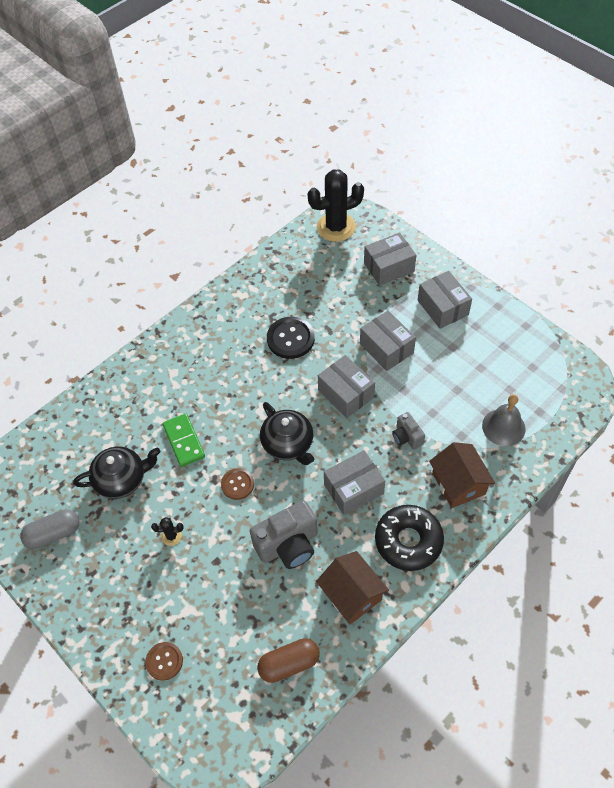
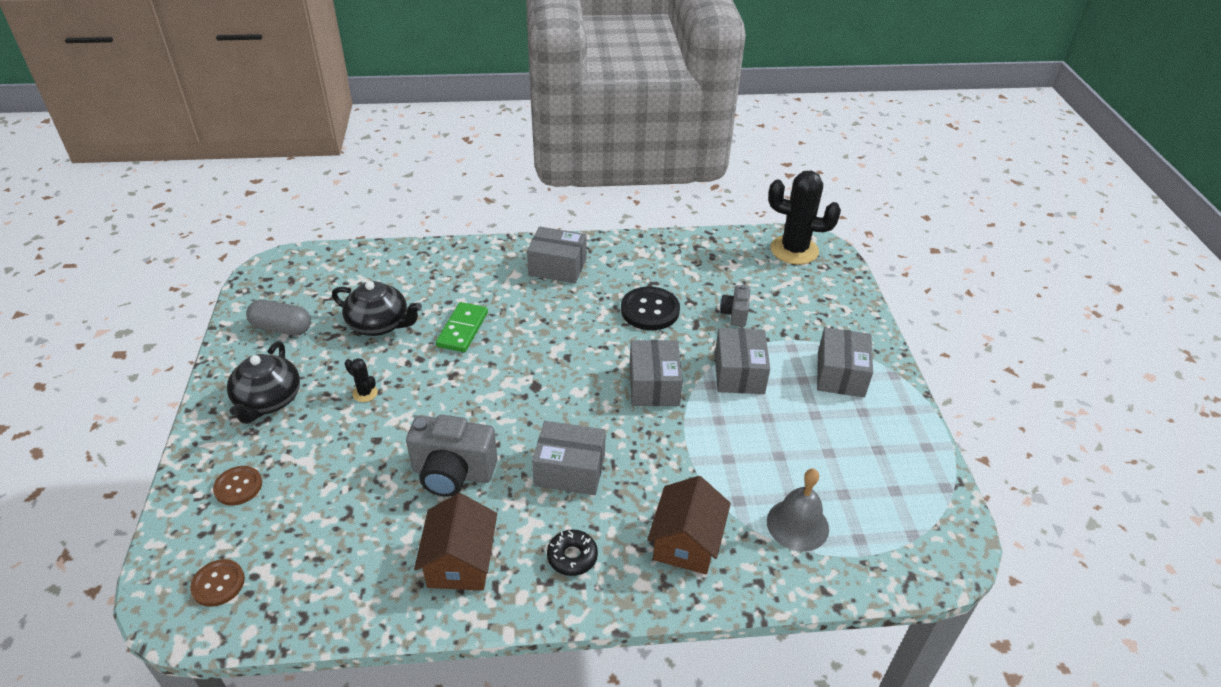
camera: 35 degrees right, 15 degrees down
(237, 484) = (467, 392): brown button -> brown button (218, 584)
(288, 444) = (551, 390): black teapot -> black teapot (268, 401)
(289, 664) = (332, 576): brown capsule -> none
(389, 267) = (816, 309): grey box -> grey box (557, 267)
(407, 437) = (675, 462): grey camera -> grey camera (735, 314)
(408, 541) = (572, 557): black donut -> black donut, size x0.53

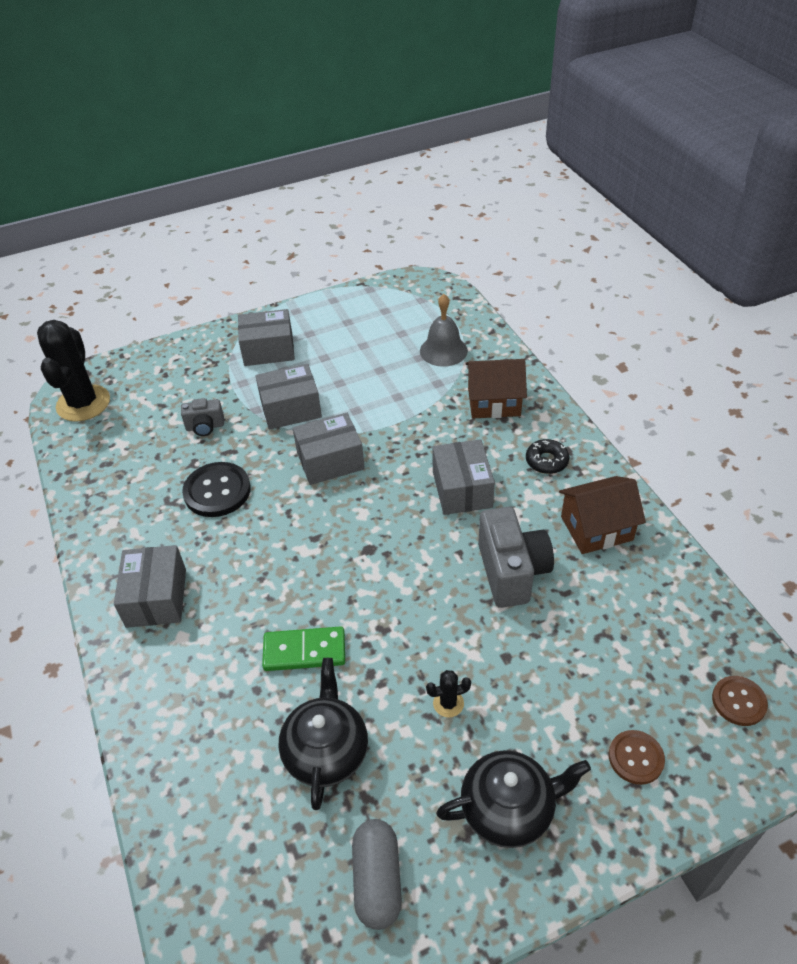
camera: 105 degrees left, 5 degrees up
(365, 393) = (448, 703): black cactus -> black cactus turned 60 degrees clockwise

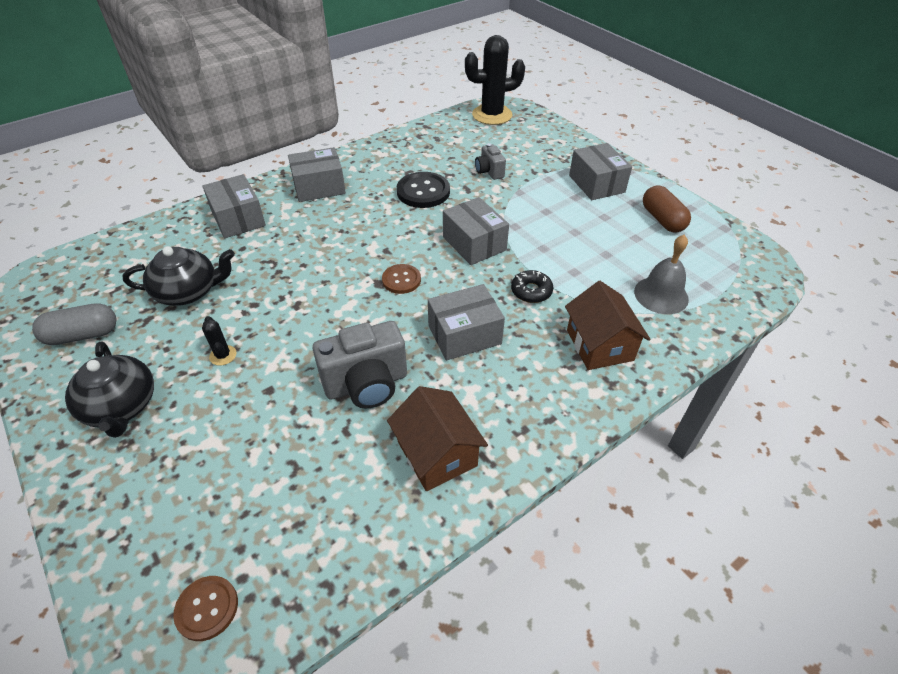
camera: 75 degrees right, 0 degrees up
(290, 409) = (528, 210): grey box -> grey box (238, 219)
(304, 651) = (274, 265): green domino -> none
(343, 322) = (662, 219): none -> brown capsule
(546, 461) = (525, 400): black donut -> black donut (531, 291)
(636, 758) = (152, 502): brown button -> brown button (401, 280)

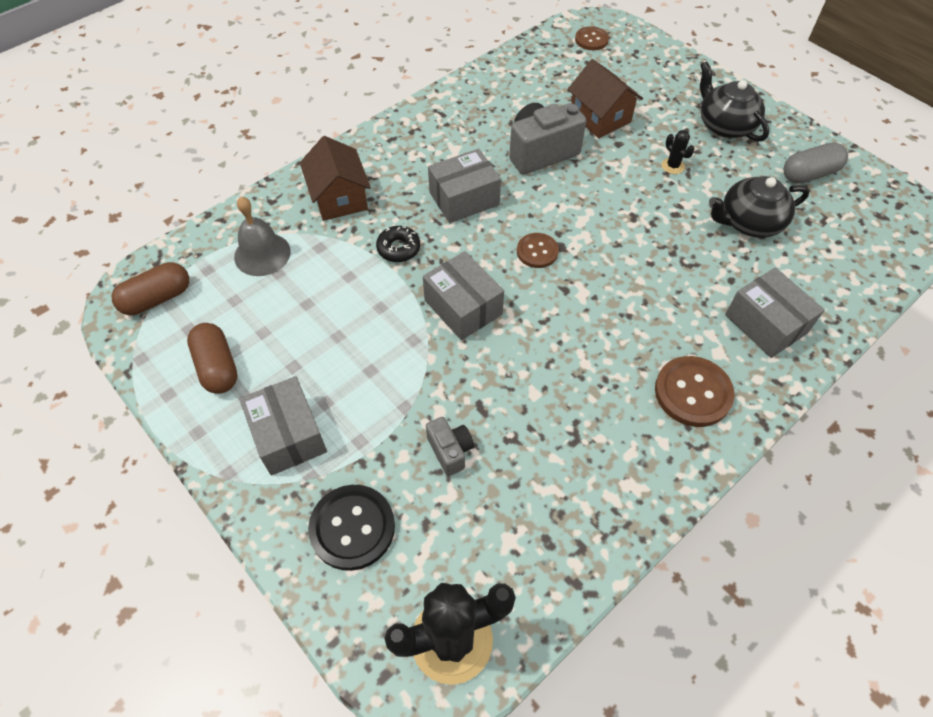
camera: 175 degrees right, 10 degrees up
(319, 187) = (693, 392): grey box -> brown button
(423, 192) = (542, 395): black button -> black button (352, 528)
(437, 453) = (475, 113): brown house -> brown house (600, 117)
(738, 266) = (157, 298): none -> brown capsule

